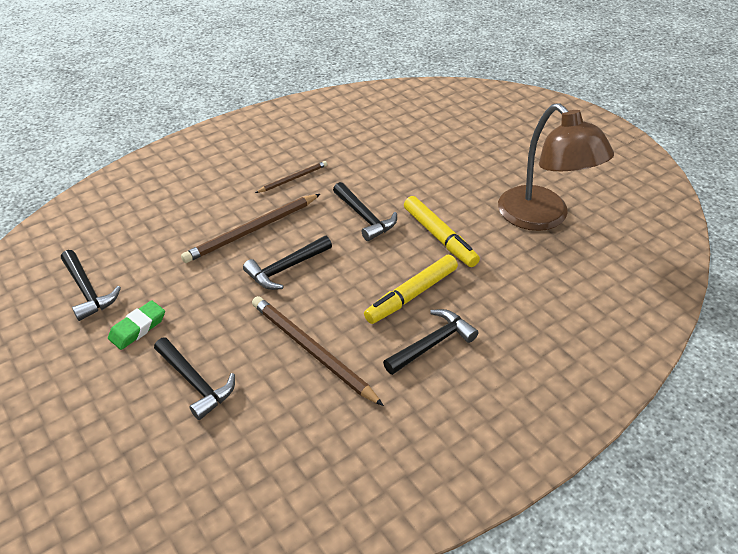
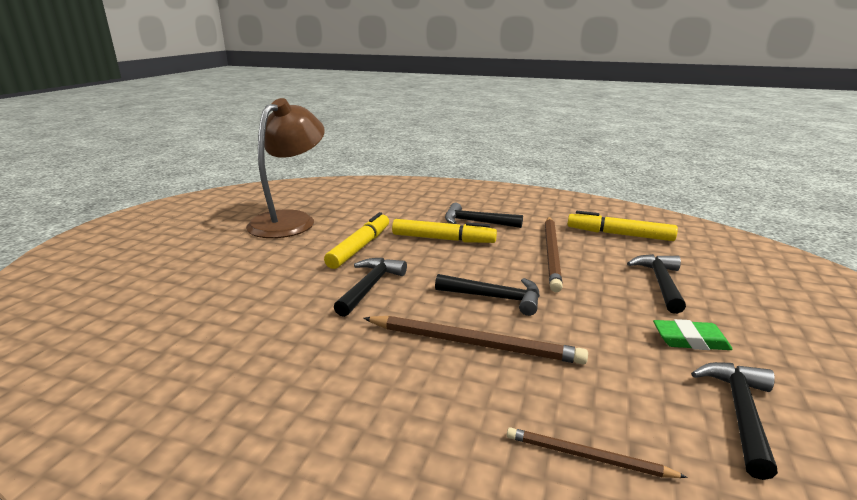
camera: 125 degrees left, 20 degrees down
(293, 179) = (343, 361): brown pencil -> brown pencil (588, 457)
(294, 446) = (619, 234): none -> yellow marker

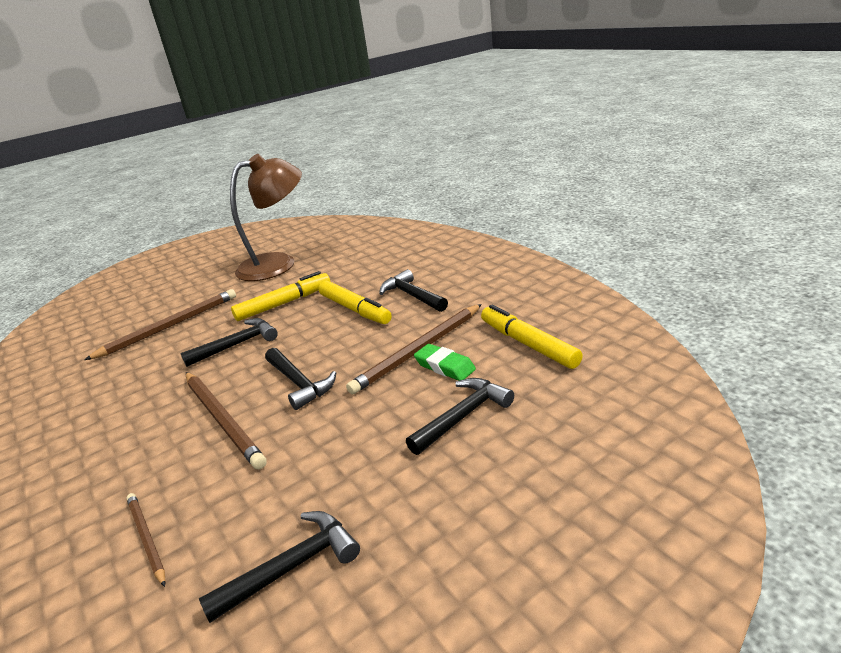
camera: 40 degrees right, 5 degrees up
(248, 291) = (169, 327): none -> brown pencil
(690, 340) = (377, 486): green eraser -> green eraser (445, 366)

